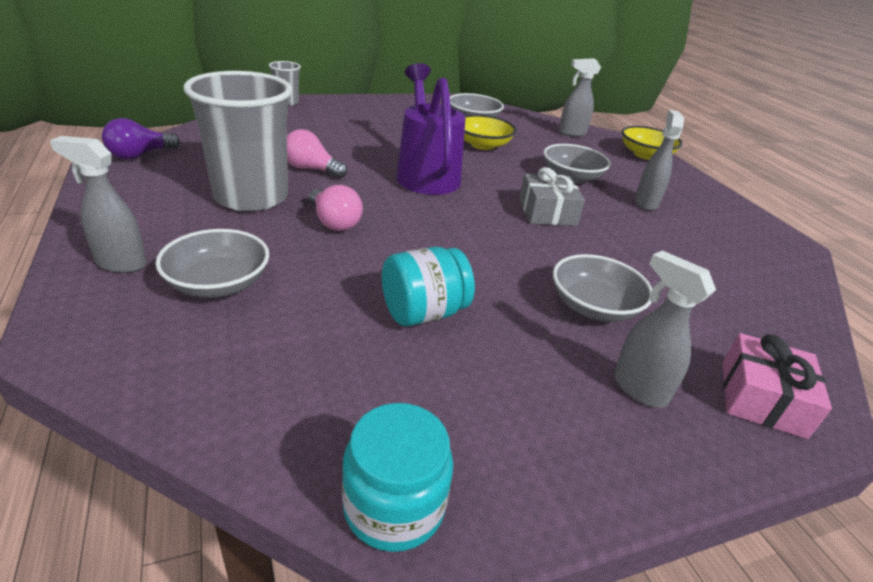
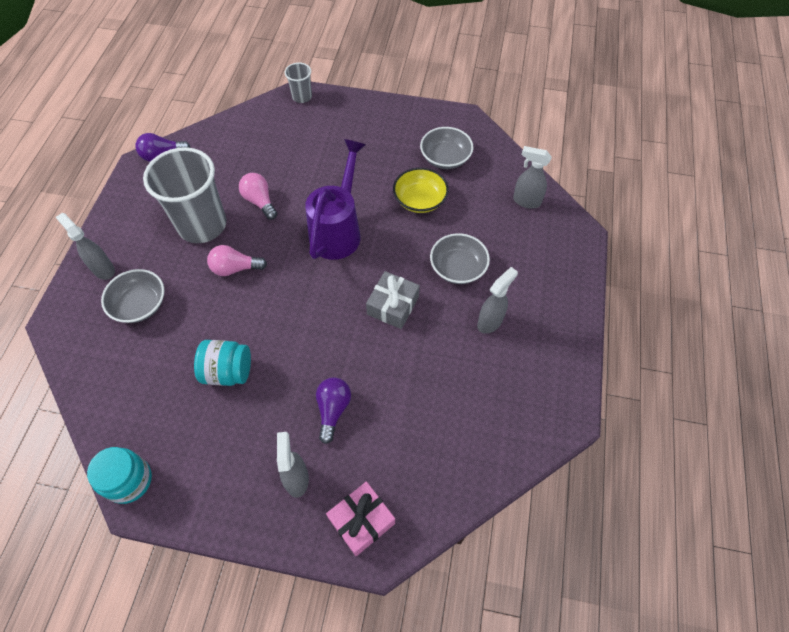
camera: 35 degrees right, 25 degrees up
(334, 222) = (235, 268): pink light bulb -> pink light bulb turned 90 degrees clockwise
(593, 307) = (333, 410): grey bowl -> purple light bulb
(645, 155) = (569, 255): yellow bowl -> none

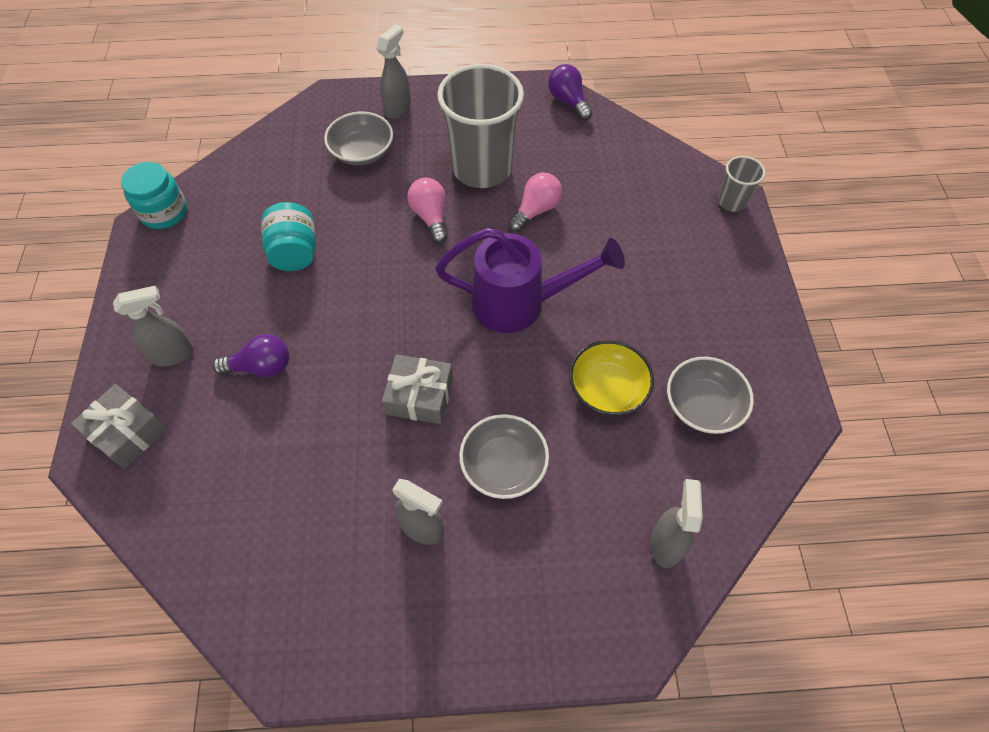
camera: 75 degrees right, 0 degrees up
(362, 521) = (127, 432): pink gift -> grey gift

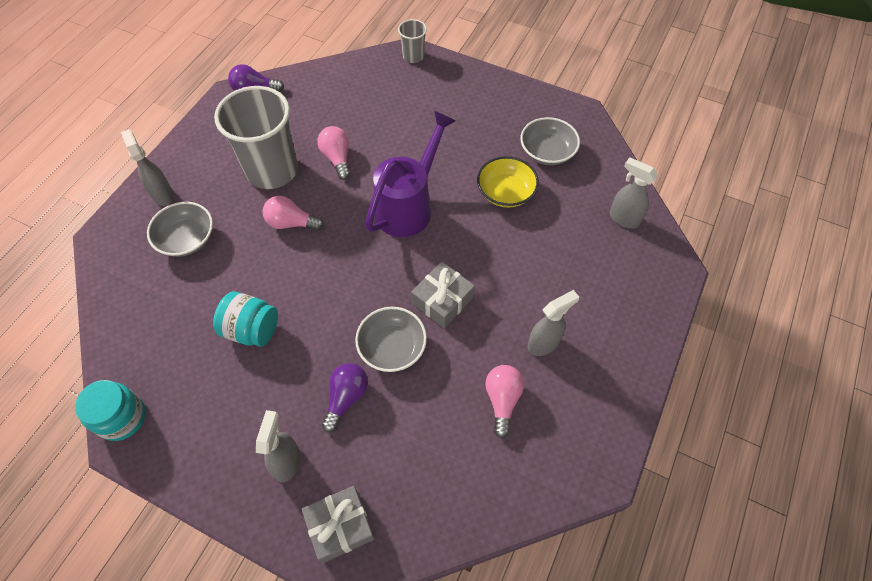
camera: 60 degrees left, 0 degrees up
(328, 516) = (502, 400): none -> pink light bulb
(503, 465) = (525, 275): grey bowl -> grey bowl (392, 347)

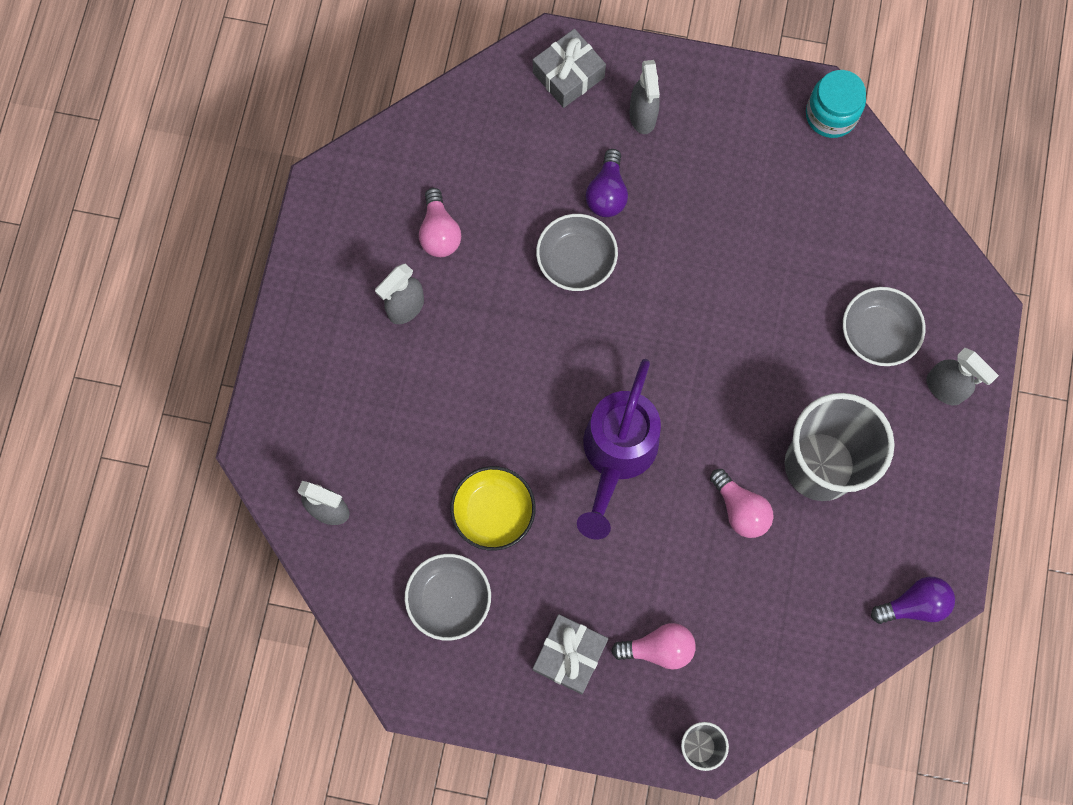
camera: 165 degrees right, 15 degrees up
(252, 329) = (742, 240): turquoise jar -> none
(291, 223) = (758, 390): pink light bulb -> pink light bulb (658, 648)
(442, 300) = (535, 332): grey gift -> grey gift (570, 655)

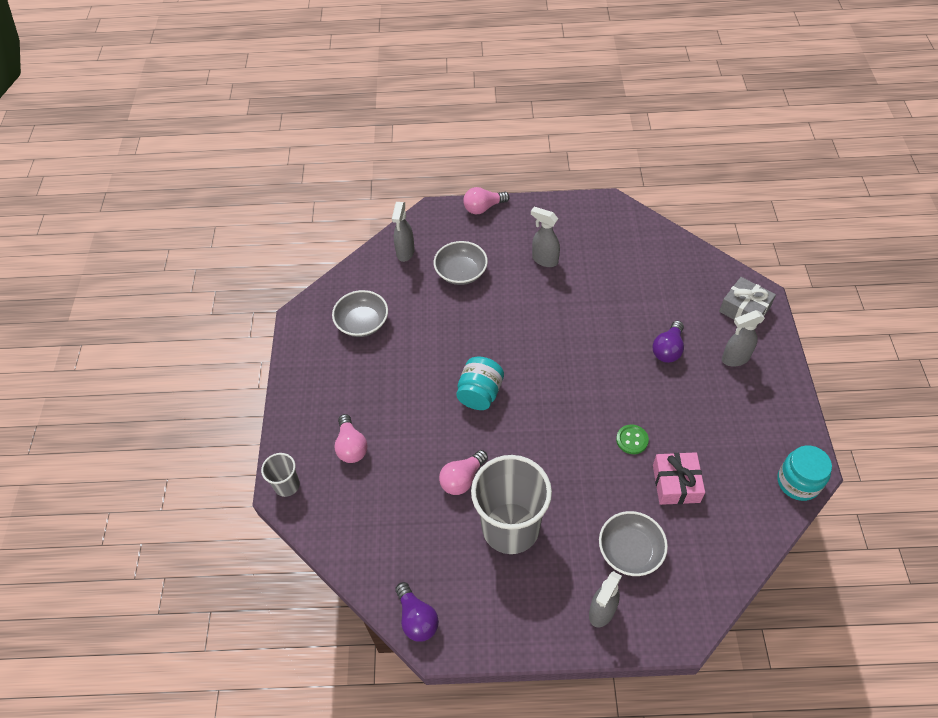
camera: 80 degrees right, 20 degrees down
(439, 232) = (601, 265): pink light bulb -> pink light bulb (483, 208)
(493, 512) = (424, 333): yellow bowl -> none
(570, 655) = (338, 395): grey gift -> none
(576, 260) = (611, 342): grey bowl -> grey bowl (461, 272)
(607, 193) = (668, 349): purple light bulb -> purple light bulb turned 60 degrees counterclockwise
(616, 456) = (480, 393): purple watering can -> turquoise jar
(732, 283) = (632, 440): none -> green button
(803, 252) = (676, 483): none -> pink gift

